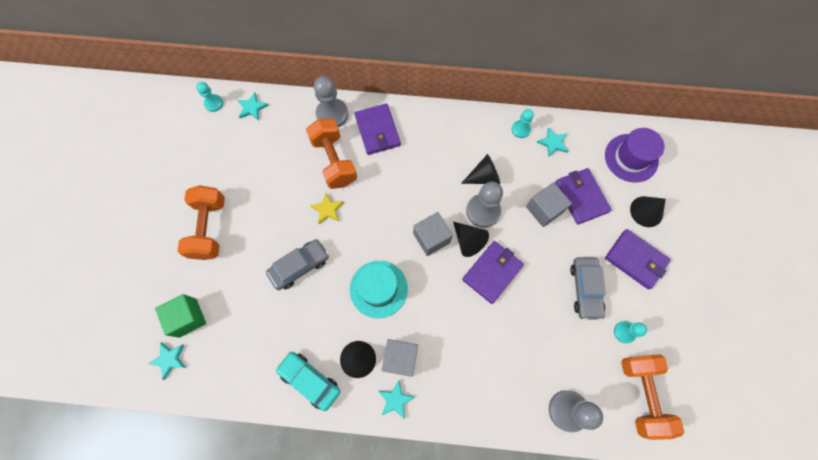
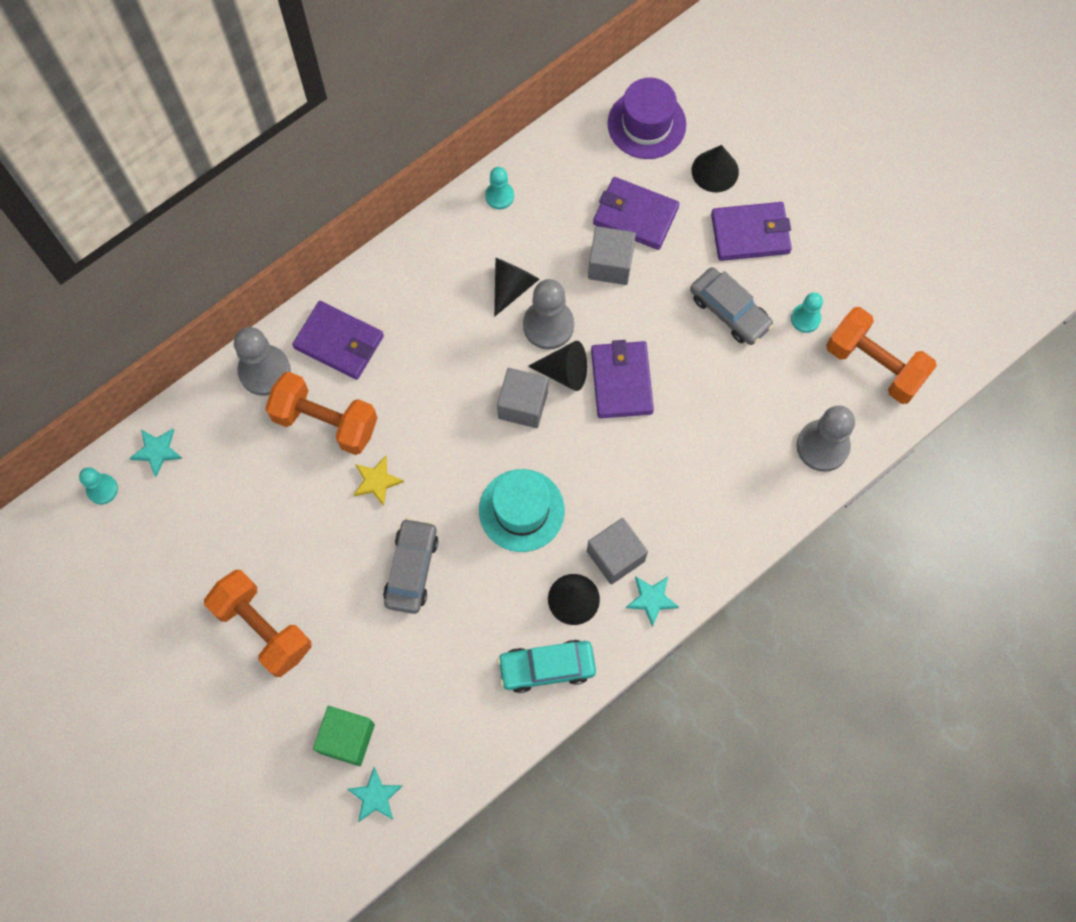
camera: 45 degrees left, 0 degrees up
(553, 143) = (549, 180): turquoise star -> none

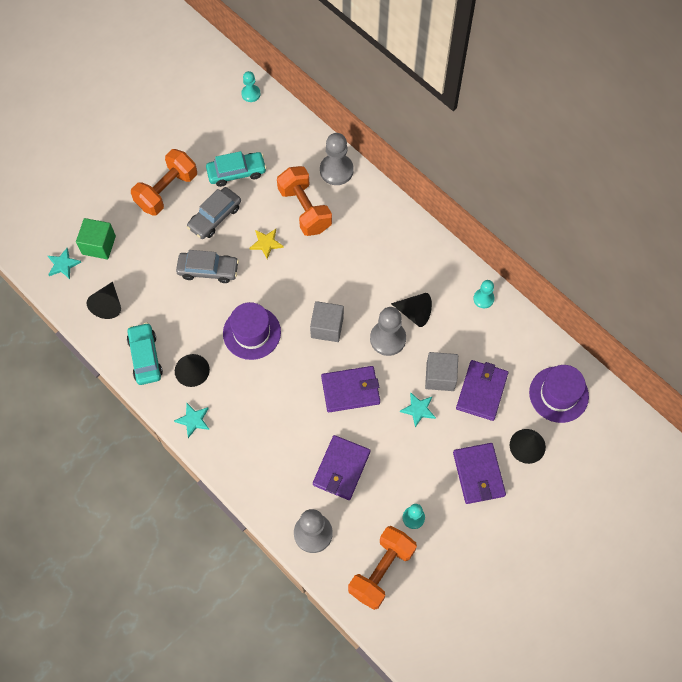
camera: 85 degrees right, 5 degrees down
(157, 451) = (277, 119): turquoise star -> turquoise star (418, 409)
(245, 518) = (236, 172): none -> turquoise car
(325, 421) = (305, 209): orange dumbbell -> orange dumbbell turned 45 degrees counterclockwise
(339, 342) = (361, 211): purple wallet -> purple wallet (341, 468)
(521, 510) = (252, 333): turquoise hat -> purple hat
(564, 372) = (354, 352): black cone -> black cone (108, 305)
(615, 556) = (223, 395): grey cube -> none
(729, 311) = (413, 462): grey car -> grey car (215, 217)

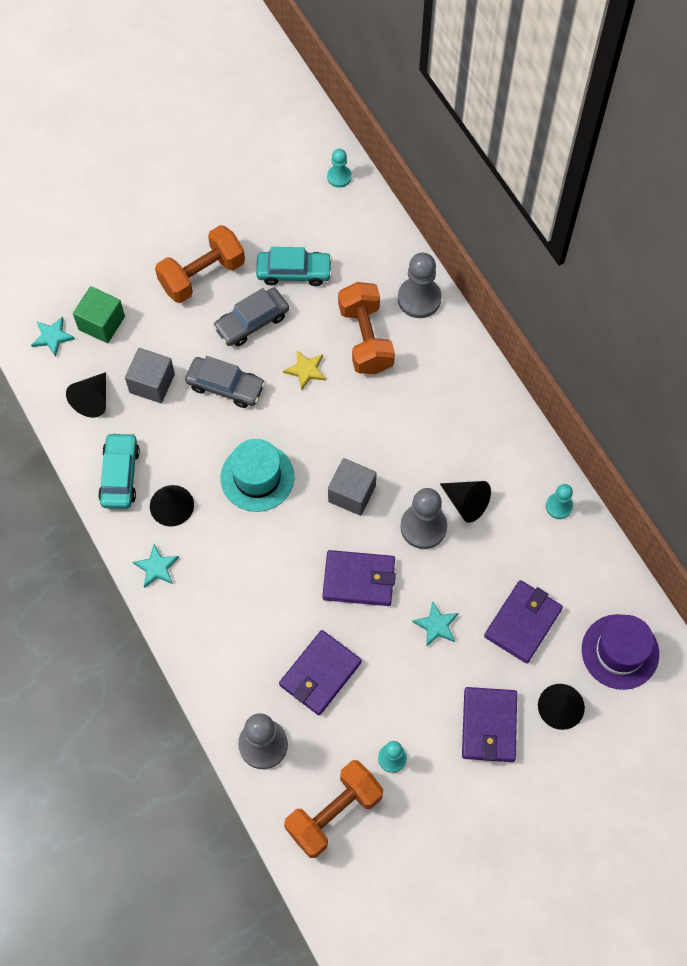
camera: 15 degrees right, 0 degrees up
(252, 333) = (257, 477): purple hat -> turquoise hat
(440, 376) = (475, 591): grey cube -> grey cube (152, 383)

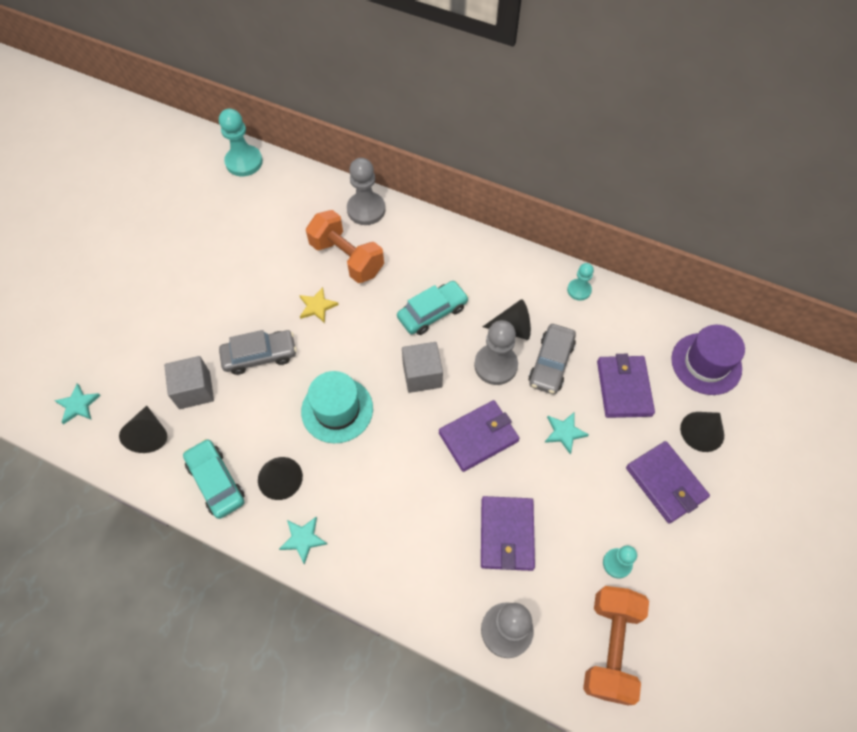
camera: 35 degrees left, 5 degrees down
(101, 323) = (117, 369): green cube -> none
(202, 275) = (181, 285): orange dumbbell -> none
(252, 322) = (247, 296): grey car -> grey car (551, 363)
(294, 272) = (256, 243): turquoise car -> turquoise car (432, 312)
(339, 177) = (244, 162): turquoise pawn -> turquoise pawn, size x1.72

